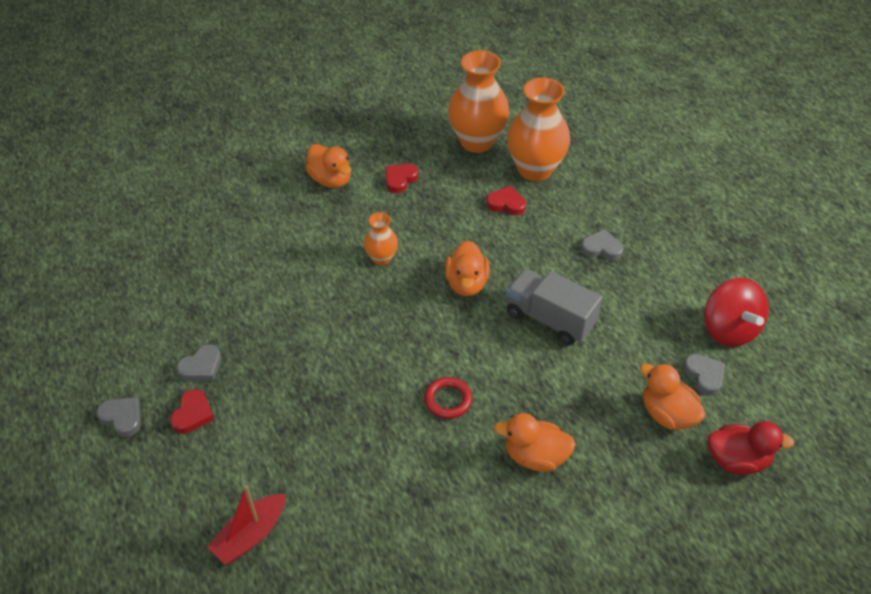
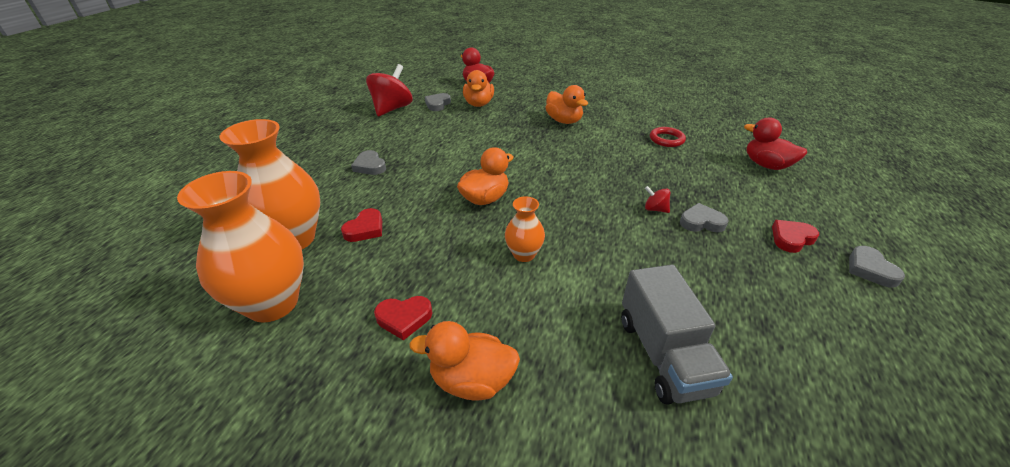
camera: 135 degrees left, 10 degrees down
(201, 367) = (771, 267): grey heart -> grey heart (701, 222)
(250, 535) = (766, 165): red boat -> red duck
(324, 371) = (655, 209): none -> red spinning top
(330, 180) = (472, 380): orange duck -> orange duck turned 90 degrees counterclockwise
(448, 400) = (582, 156): red ring -> red ring (666, 139)
(506, 204) = (365, 229): red heart -> red heart turned 120 degrees counterclockwise
(549, 319) = (466, 155): grey truck -> grey truck (663, 354)

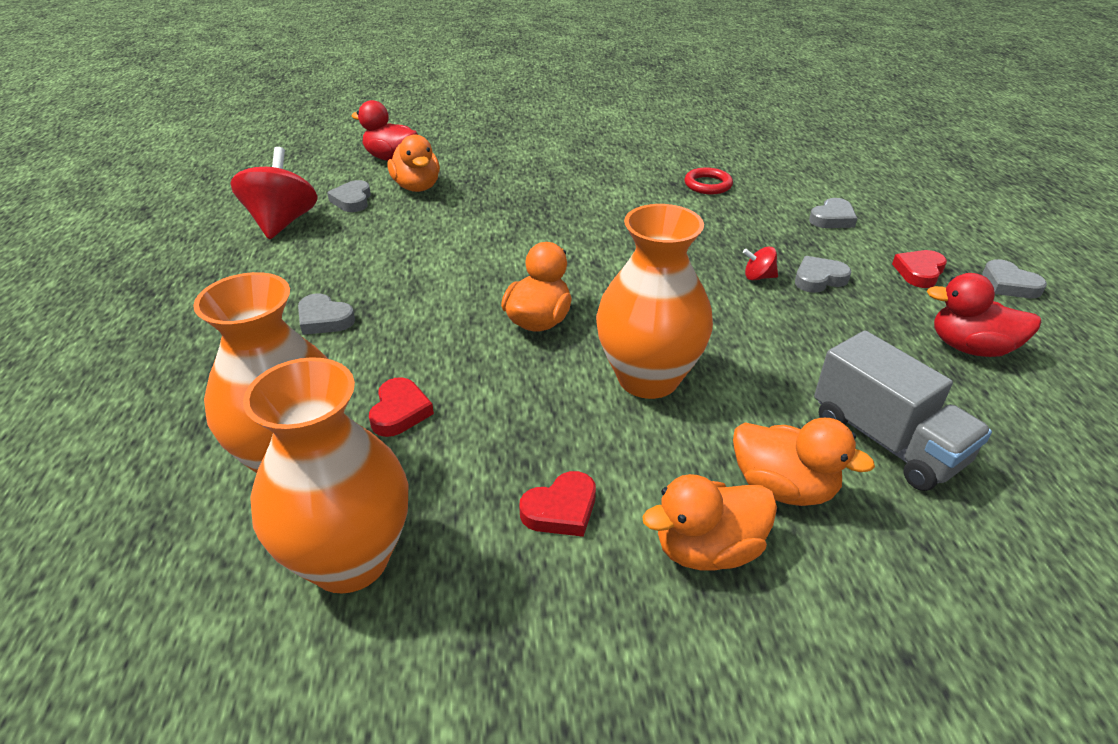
camera: 25 degrees left, 0 degrees up
(524, 254) = (648, 378): orange vase -> orange vase, size x1.97
(564, 121) = (560, 187): orange duck -> orange duck (783, 488)
(746, 182) = (832, 218): none -> grey heart
(766, 165) = (838, 192): red duck -> red duck (970, 348)

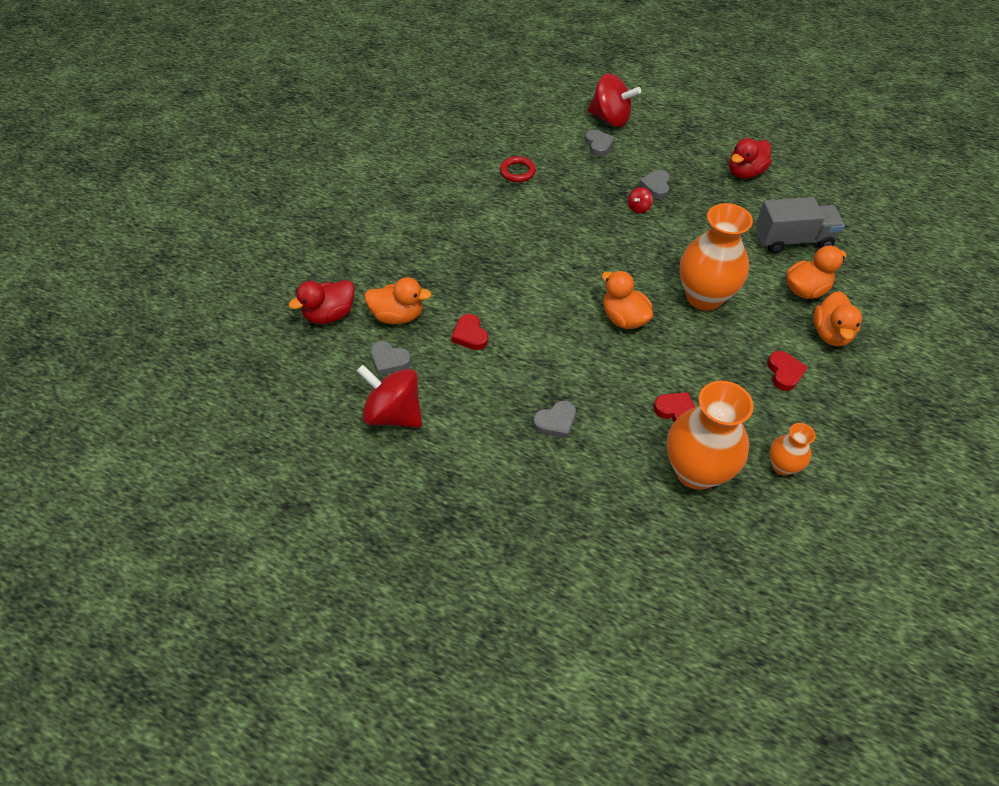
camera: 60 degrees left, 15 degrees up
(349, 559) = (782, 466): orange vase -> orange vase, size x0.51
(895, 212) = (610, 119): none -> red spinning top
(919, 272) = (674, 148): red heart -> red heart (470, 335)
(1009, 284) = (704, 127): grey heart -> none

